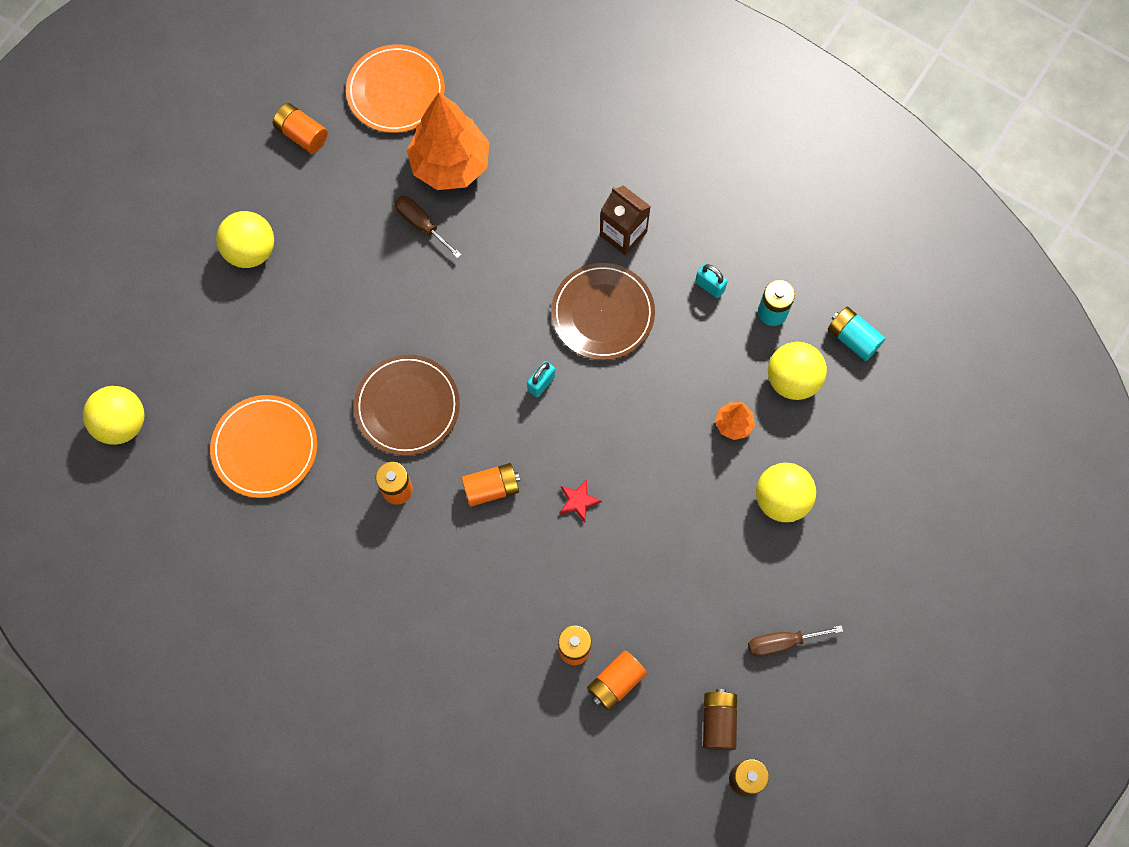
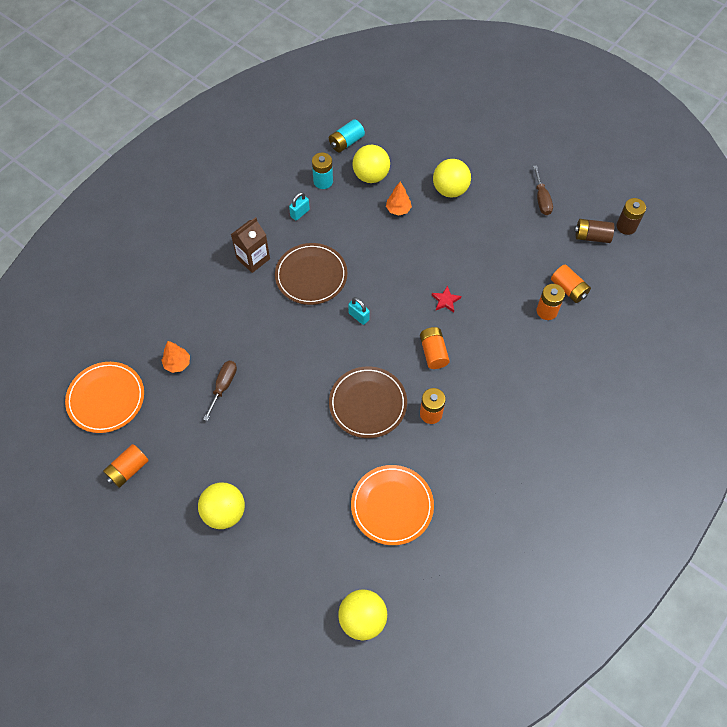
camera: 85 degrees left, 10 degrees down
(421, 224) = (223, 386): brown screwdriver -> brown screwdriver turned 150 degrees clockwise
(450, 164) = (177, 364): orange tree -> orange tree, size x0.45

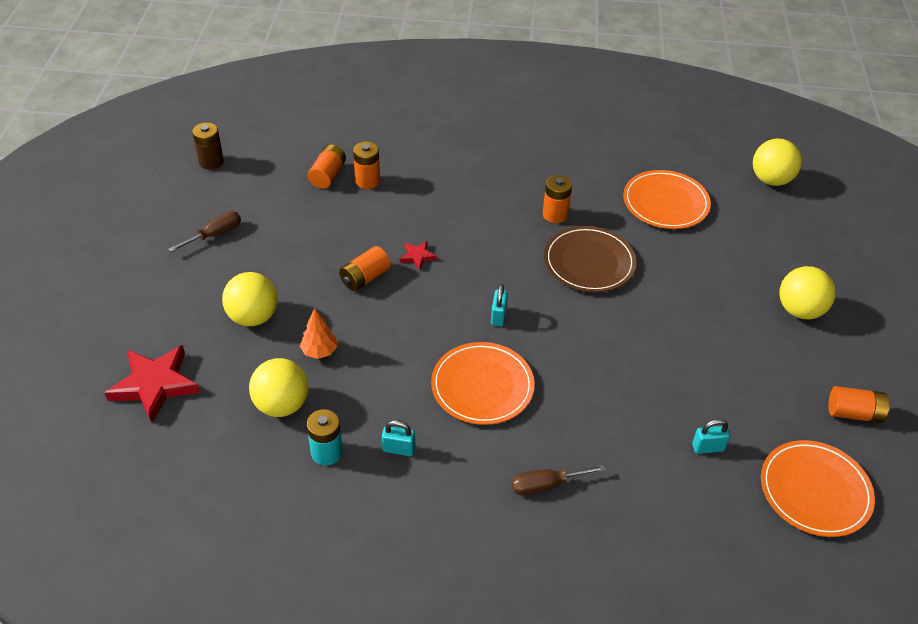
camera: 125 degrees left, 15 degrees down
(177, 364) = (708, 447): orange tree -> turquoise padlock
(223, 386) = (688, 387): brown screwdriver -> brown screwdriver (546, 485)
(253, 259) = (507, 459): brown carton -> none
(311, 275) = (482, 386): brown plate -> orange plate
(346, 142) = (237, 463): turquoise battery -> none
(427, 128) = (155, 385): none -> red star
(433, 352) = (488, 240): orange battery -> orange battery (365, 278)
(592, 236) = (244, 181): brown battery -> none

